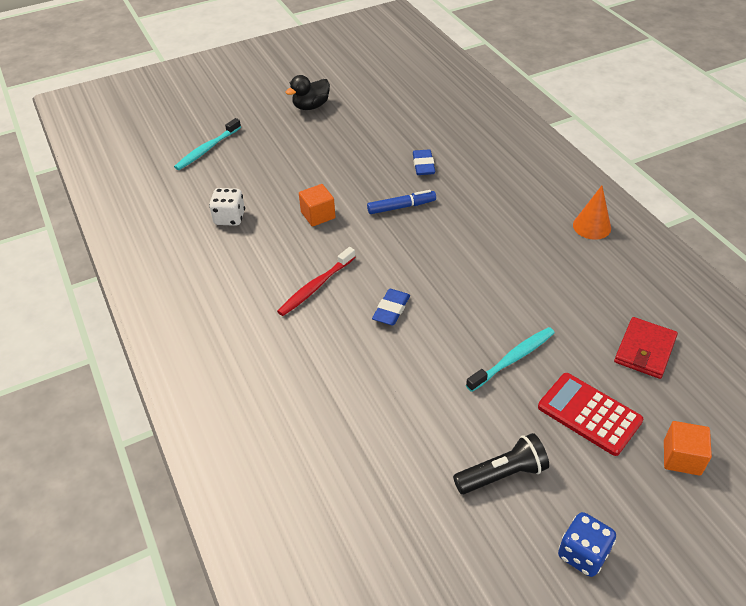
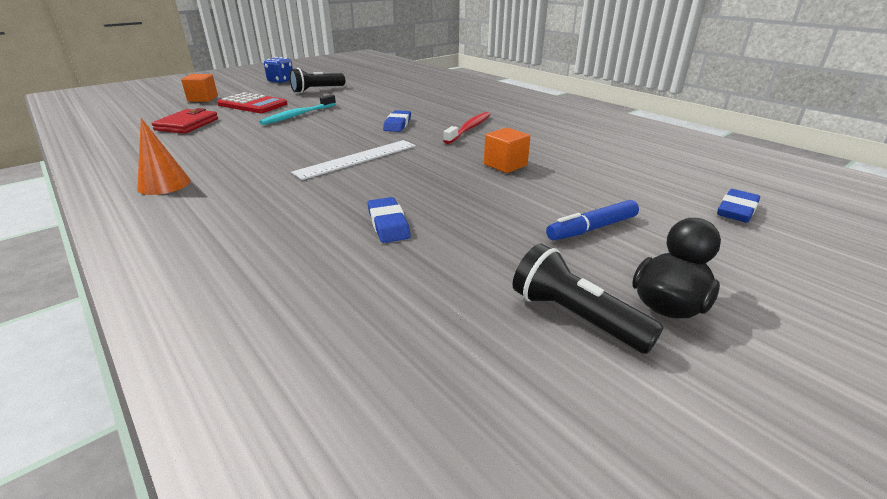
camera: 165 degrees right, 15 degrees down
(207, 149) = (736, 210): turquoise toothbrush -> blue eraser
(229, 218) = (600, 155): white dice -> none
(353, 106) = (575, 317): none -> black flashlight
(401, 207) = (408, 179): blue marker -> blue marker (592, 228)
(440, 242) = (357, 159): none -> white ruler

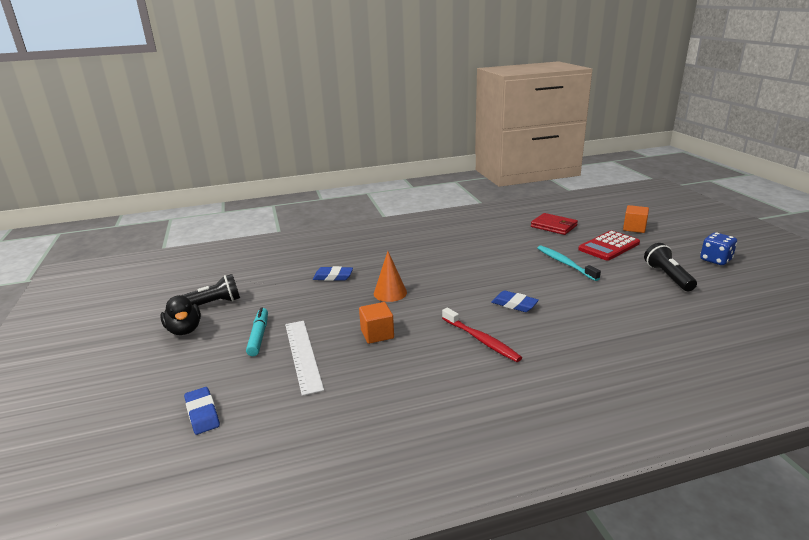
camera: 115 degrees right, 5 degrees down
(164, 184) = (438, 226): orange cone -> orange cone (390, 293)
(357, 159) = (437, 278): white ruler -> white ruler (302, 355)
(592, 228) = (259, 336): blue marker -> turquoise marker

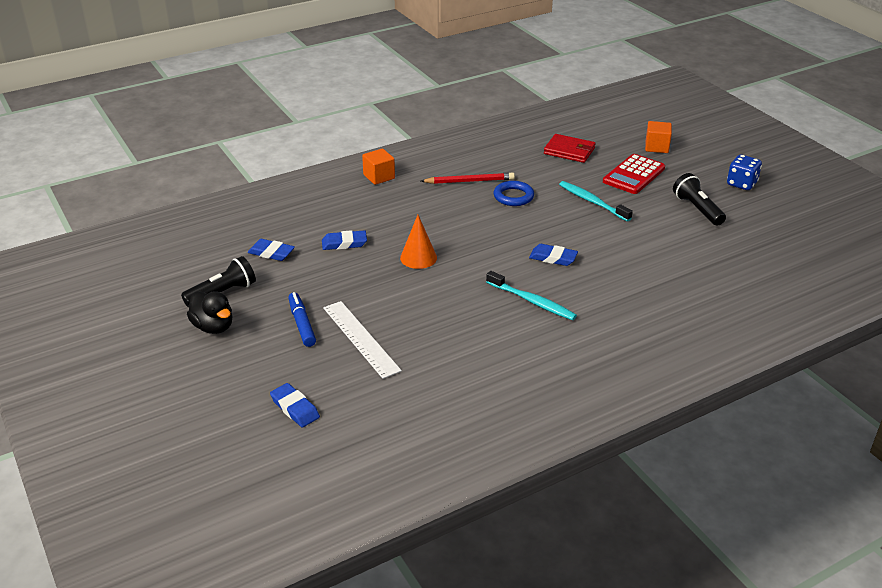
camera: 15 degrees left, 10 degrees up
(259, 336) = (302, 324): turquoise marker -> blue marker
(270, 278) = (271, 253): none -> blue eraser
(377, 334) = (426, 307): orange cube -> orange cube (379, 177)
(460, 241) = (469, 181): none -> red pencil
(481, 340) = (532, 301): red toothbrush -> turquoise toothbrush
(493, 254) = (513, 196): none -> blue ring

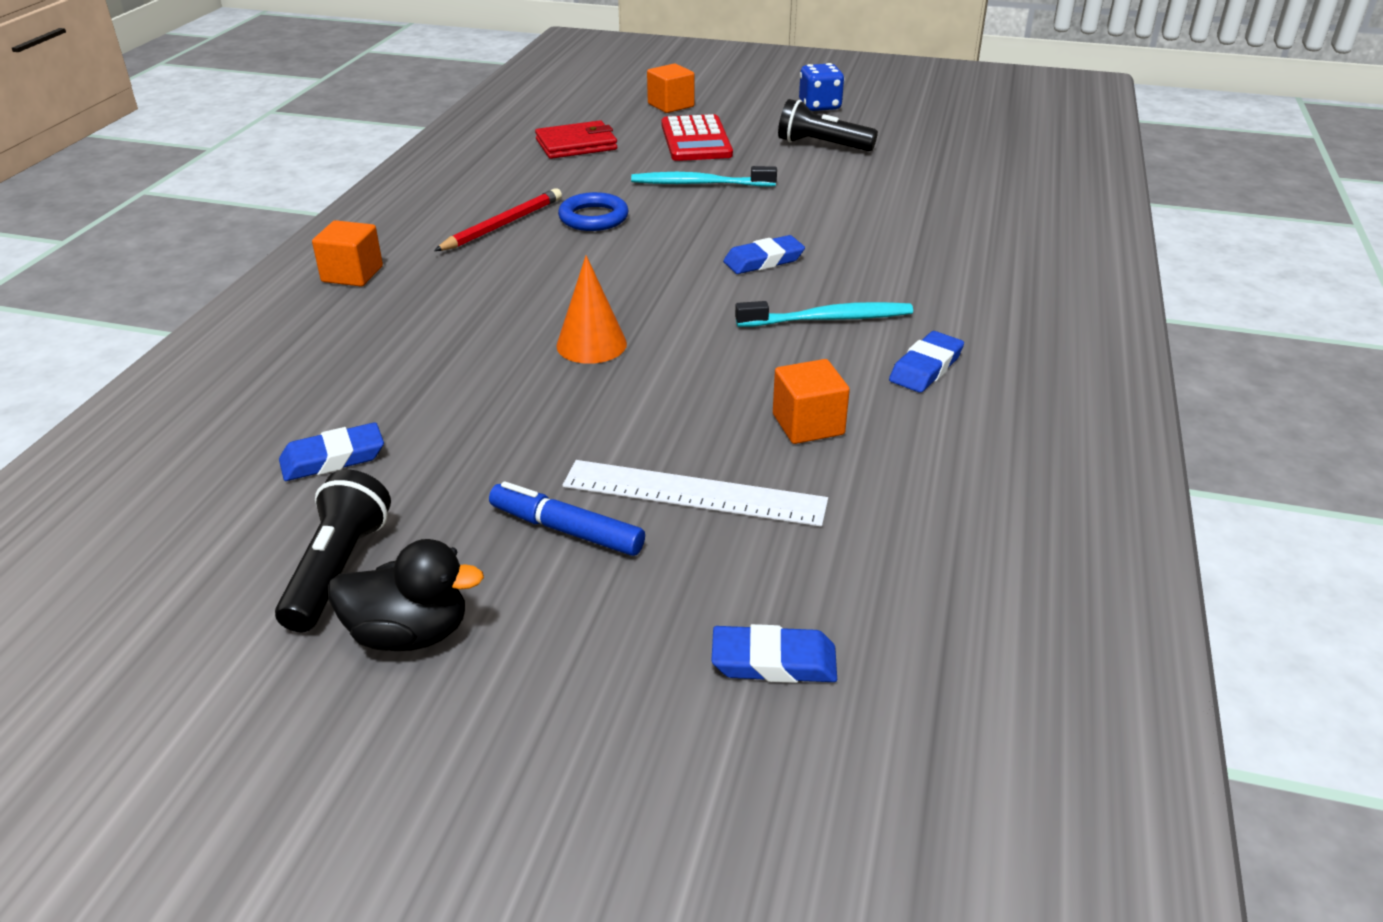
camera: 45 degrees left, 0 degrees up
(344, 243) = (443, 382): blue eraser -> blue eraser (926, 368)
(444, 340) = (808, 424): none -> orange cube

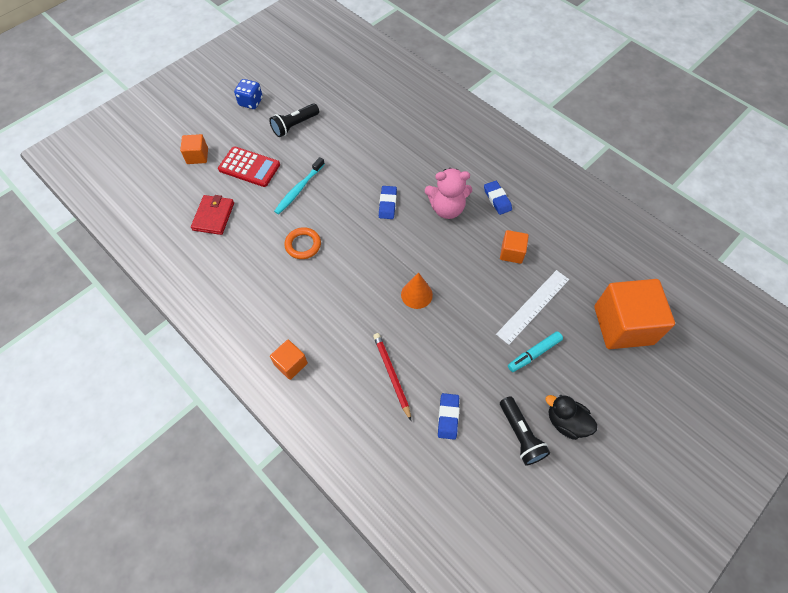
camera: 60 degrees left, 25 degrees up
(337, 569) = (520, 435): black flashlight -> black flashlight turned 150 degrees counterclockwise
(409, 634) = (566, 422): black duck -> black duck turned 90 degrees counterclockwise
(503, 225) = (283, 283): red pencil -> red pencil (391, 375)
(566, 530) = (534, 354): blue marker -> turquoise marker
(593, 218) = (303, 245): blue ring -> orange ring
(773, 661) = (623, 325): blue eraser -> orange cube
(828, 319) = (447, 208): turquoise toothbrush -> pink teddy bear

